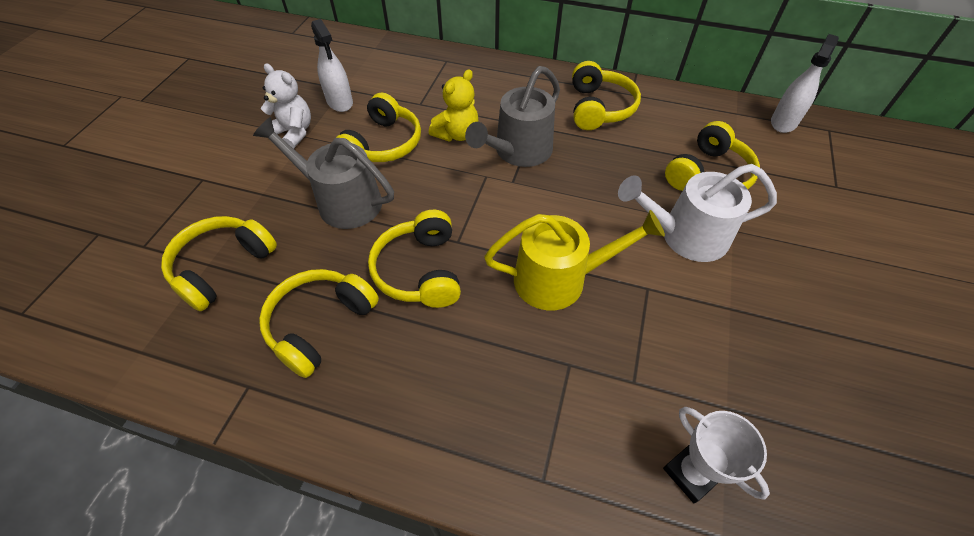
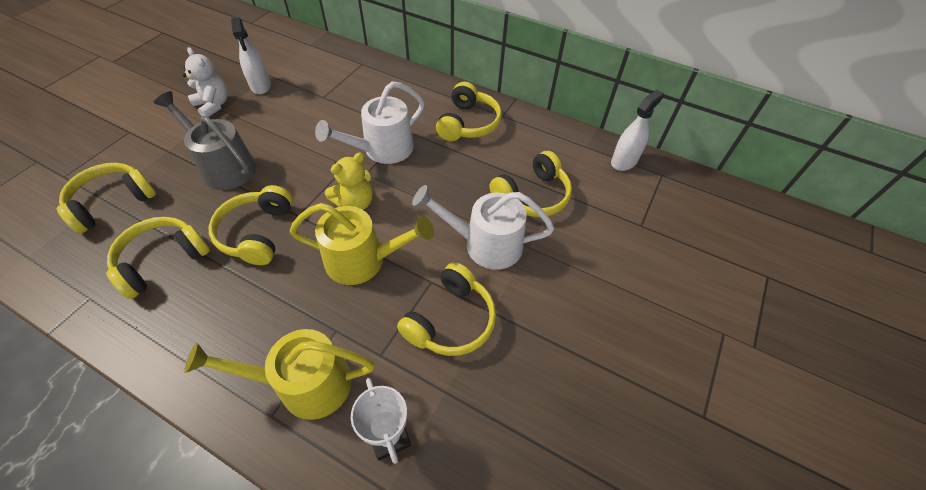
camera: 10 degrees right, 0 degrees up
(383, 144) = (278, 126): yellow headphones -> yellow headphones (451, 320)
(457, 134) = (340, 127): yellow teddy bear -> yellow teddy bear (355, 203)
(518, 151) = (383, 149): grey watering can -> white watering can
(565, 434) = (305, 384): none -> yellow watering can

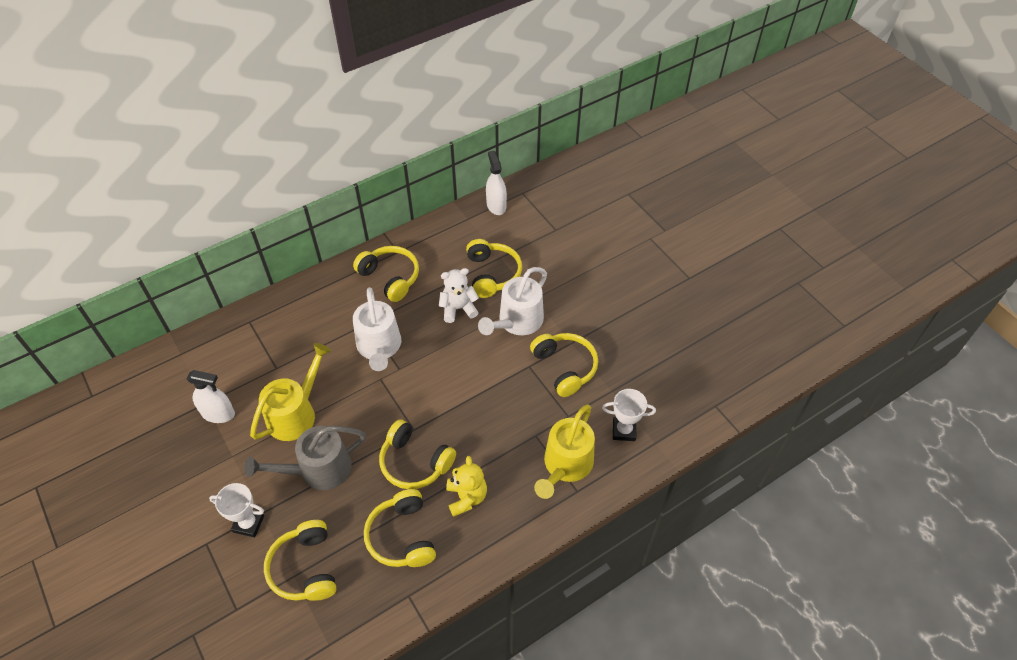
camera: 60 degrees left, 0 degrees up
(154, 147) = (248, 524): none -> white trophy
(213, 105) = (219, 461): white teddy bear -> white teddy bear (458, 308)
(355, 203) = (426, 386): yellow teddy bear -> yellow teddy bear (466, 497)
(363, 260) = (486, 400): yellow watering can -> yellow watering can (295, 414)

